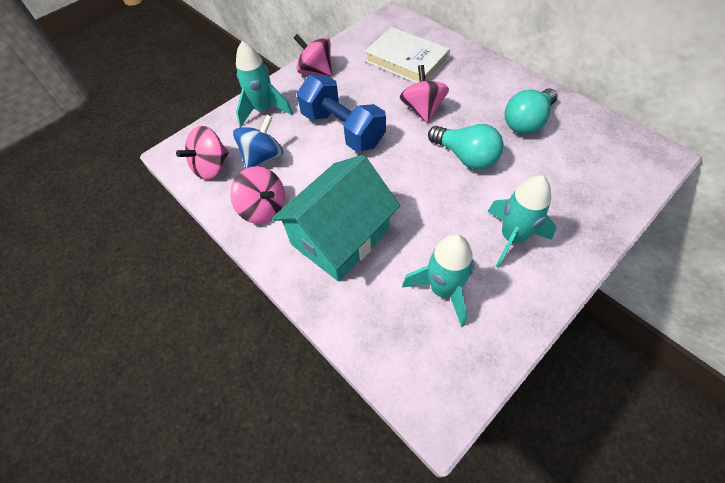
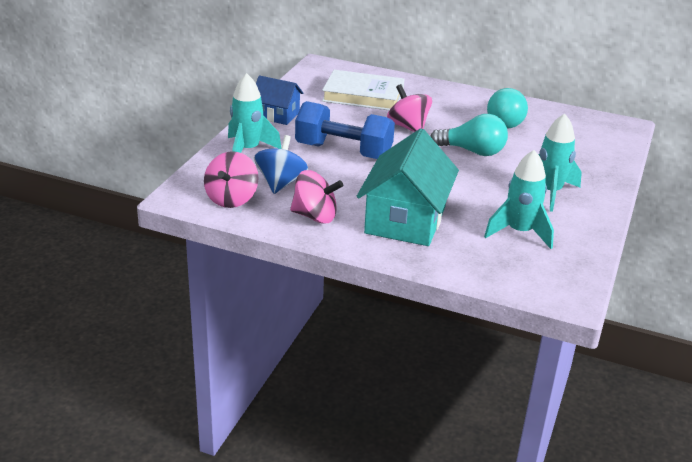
camera: 30 degrees left, 25 degrees down
(316, 71) = (277, 115): pink spinning top -> blue house

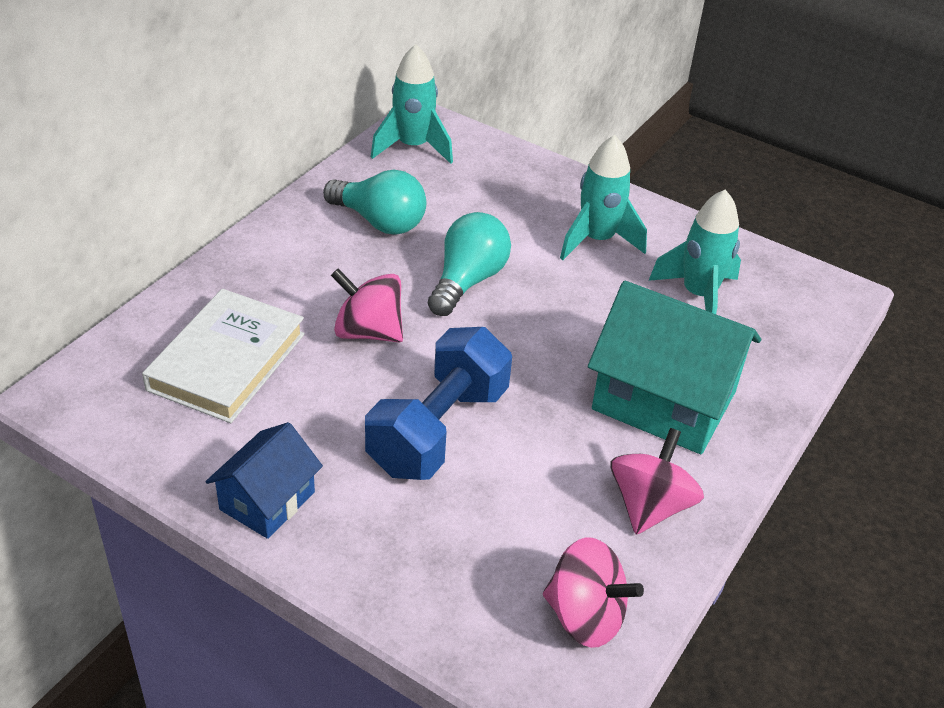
camera: 80 degrees left, 10 degrees up
(248, 150) = (405, 568): turquoise rocket -> turquoise rocket (413, 147)
(280, 183) = (537, 535): blue spinning top -> none
(408, 127) = (368, 332): pink spinning top -> pink spinning top turned 45 degrees clockwise

